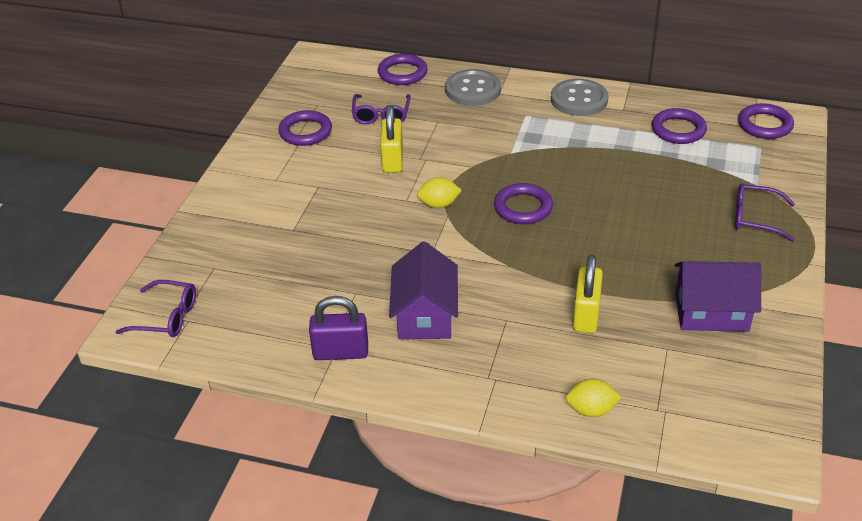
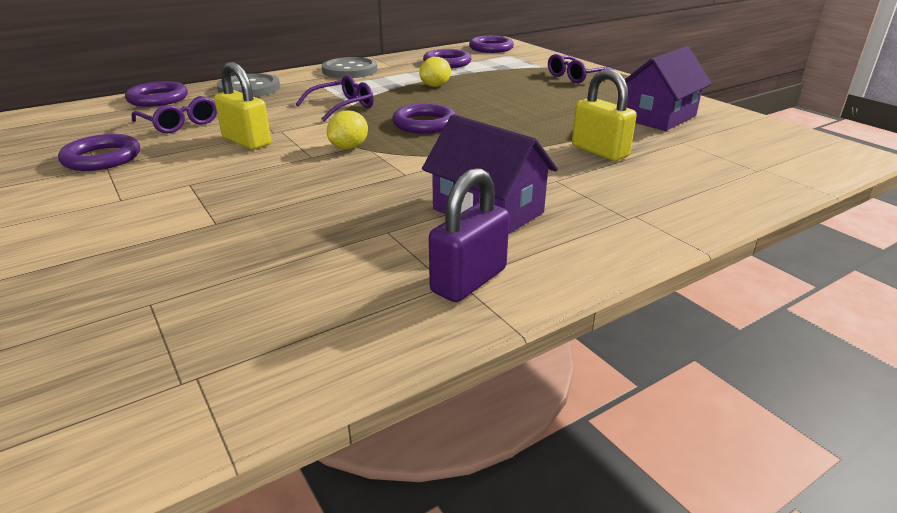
camera: 50 degrees left, 10 degrees down
(166, 317) = (147, 397): purple glasses -> purple glasses (342, 107)
(591, 410) = (731, 193): yellow lemon -> yellow lemon (435, 86)

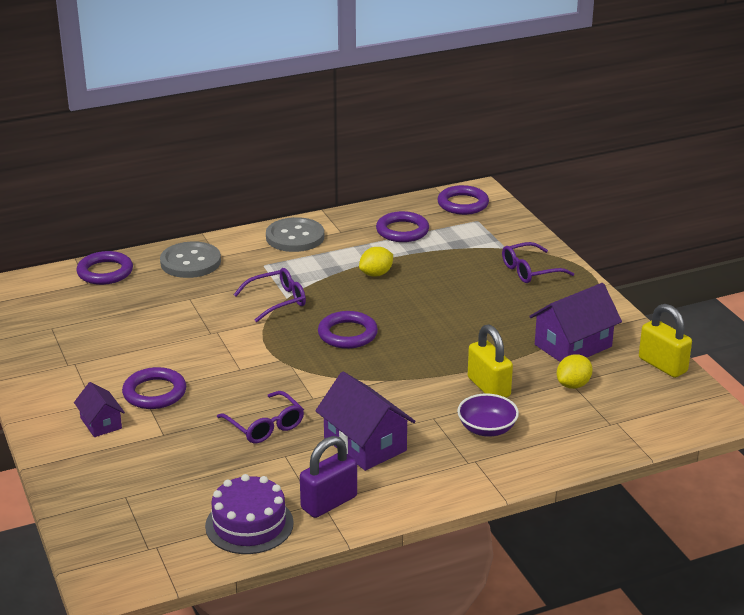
camera: 10 degrees right, 0 degrees up
(102, 158) = (70, 354): purple ring -> purple ring (154, 393)
(127, 218) = (101, 423): none -> purple house
(180, 123) = (128, 312): purple glasses -> purple glasses (265, 425)
(246, 141) = (187, 344): yellow padlock -> yellow padlock (662, 365)
(349, 147) = (273, 360): yellow lemon -> yellow lemon (573, 385)
(355, 323) = (249, 524): none -> purple cake
(625, 185) = (487, 429): none -> purple bowl

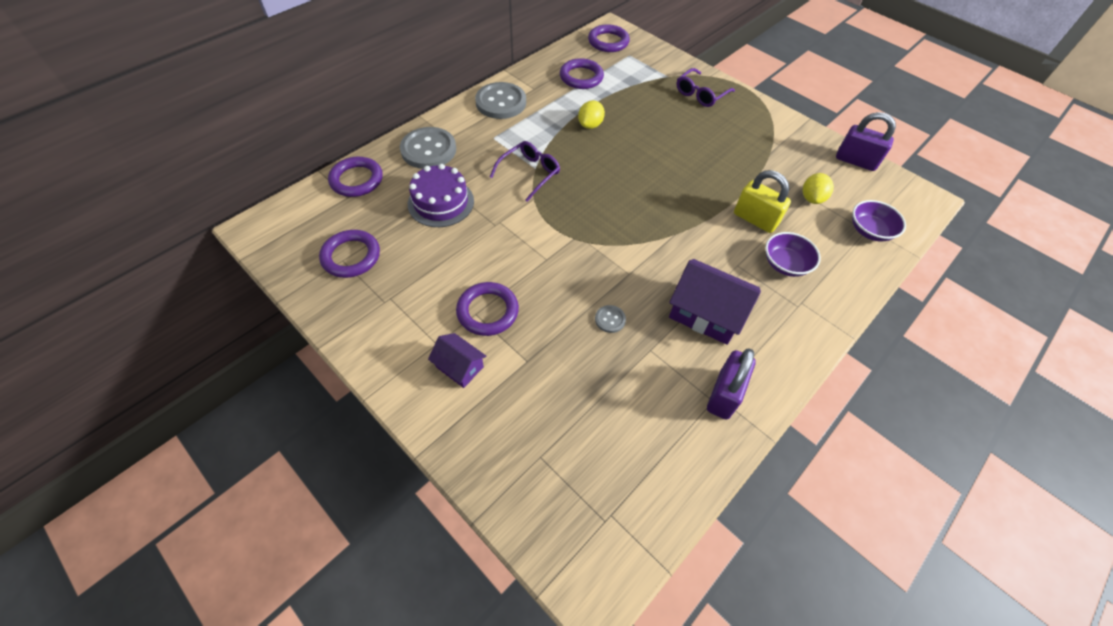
camera: 25 degrees left, 25 degrees up
(249, 524) = (675, 449): purple cake -> purple cake (441, 202)
(265, 425) = (610, 319): purple glasses -> grey button
(347, 334) = (610, 194): purple ring -> purple ring (351, 256)
(573, 346) = (783, 159): purple house -> none
(614, 425) = (869, 231): none -> purple bowl
(662, 365) = (855, 161): yellow padlock -> purple padlock

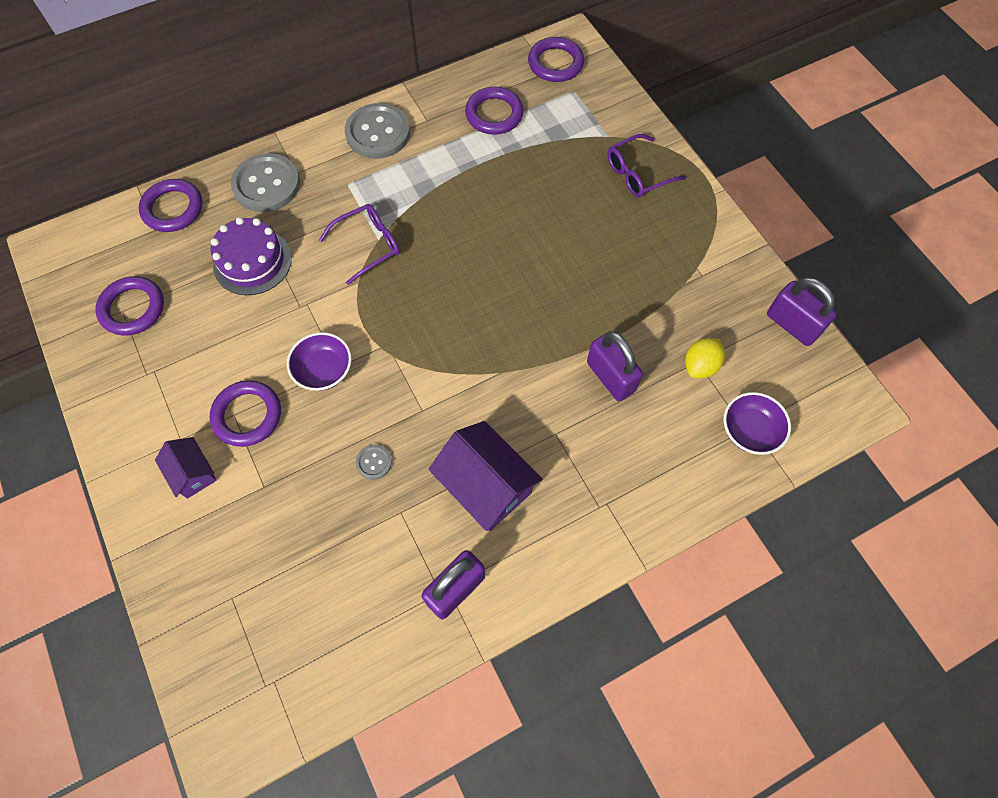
camera: 20 degrees right, 10 degrees up
(590, 125) = (472, 191): yellow lemon -> none
(755, 219) = (610, 377): yellow padlock -> purple padlock
(785, 264) = (614, 448): purple bowl -> purple bowl (324, 370)

